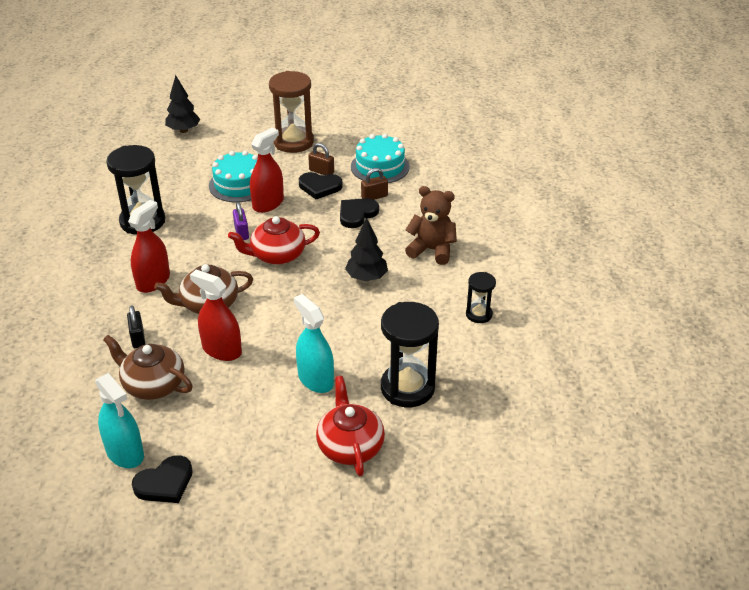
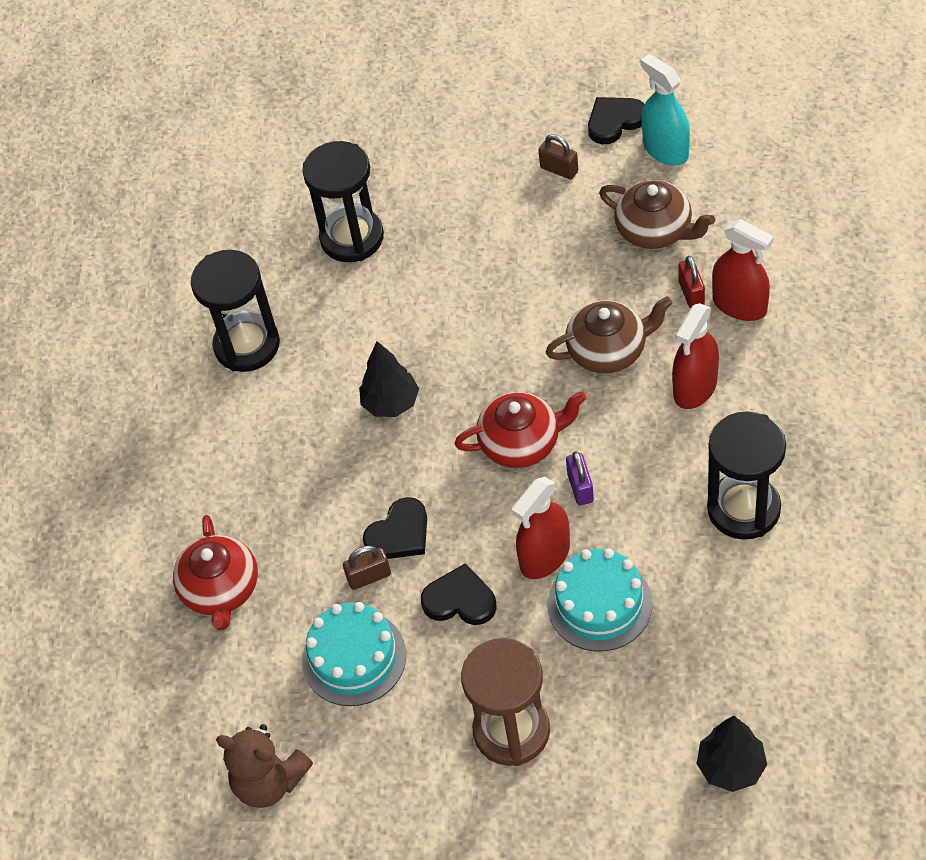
camera: 170 degrees left, 15 degrees up
(138, 338) = (691, 293): black padlock -> red padlock
(222, 350) = (579, 280): red spray bottle -> red spray bottle (739, 305)
(315, 379) = (460, 244): turquoise spray bottle -> none
(321, 171) = (457, 642): brown padlock -> brown padlock (559, 169)
(350, 446) = (421, 167): red teapot -> red teapot (221, 589)
(432, 250) = (292, 459): brown teddy bear -> brown teddy bear (269, 782)
(479, 314) = (247, 345): black hourglass -> black hourglass, size x1.89

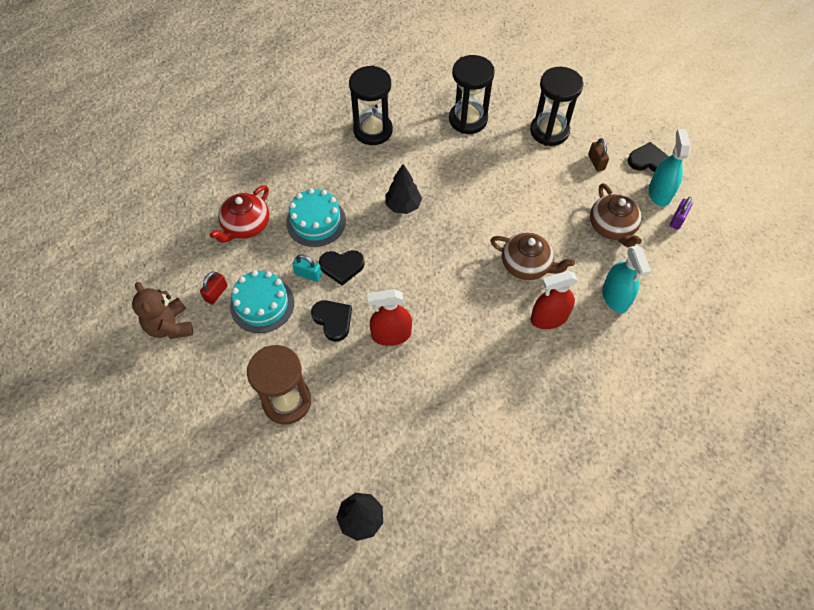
camera: 35 degrees right, 5 degrees up
(369, 577) = (308, 274): brown padlock -> turquoise padlock
(521, 442) = (439, 273): red teapot -> none
(580, 488) = (442, 317): purple padlock -> purple padlock (677, 220)
(599, 604) = (390, 380): turquoise cake -> turquoise cake (316, 222)
(691, 293) = (597, 271): red padlock -> red padlock (216, 293)
(739, 305) = (615, 297): red spray bottle -> turquoise spray bottle
(743, 509) = (507, 398): black hourglass -> black hourglass (549, 131)

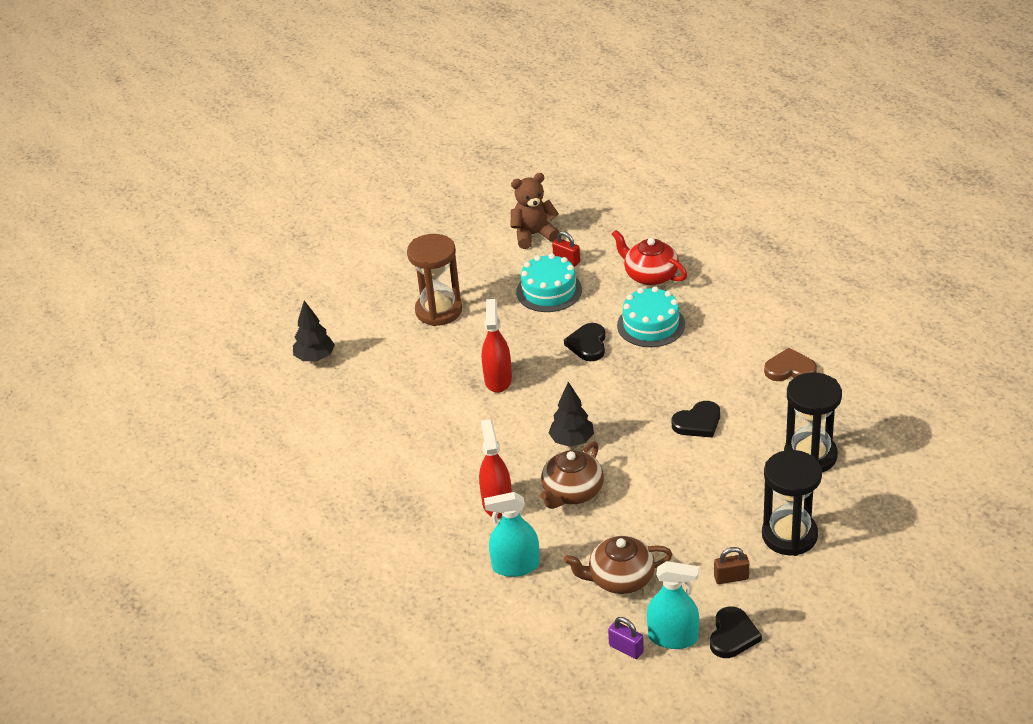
camera: 100 degrees right, 20 degrees down
(308, 274) = (581, 321): turquoise padlock -> none
(333, 320) = (522, 339): black heart -> black heart (698, 422)
(373, 130) = (790, 369): black hourglass -> brown heart
(403, 206) = (668, 392): black tree -> black tree (572, 441)

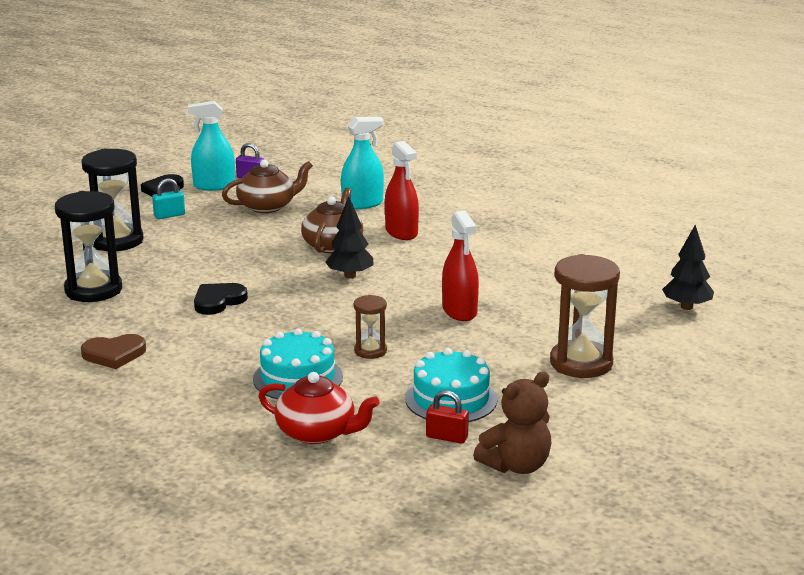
camera: 160 degrees right, 15 degrees down
(588, 344) = (370, 351): black heart -> brown hourglass
(731, 578) = (169, 215): brown padlock -> turquoise padlock

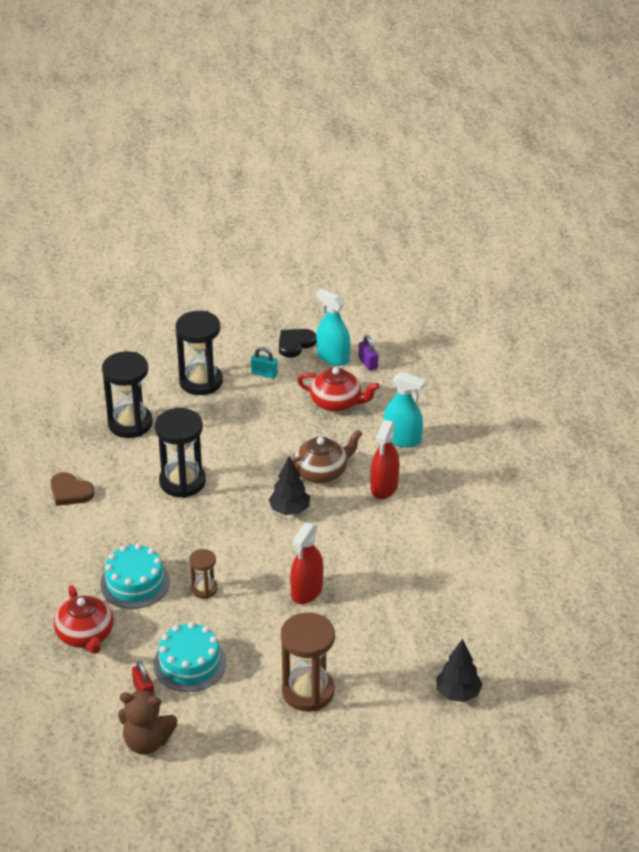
camera: 45 degrees right, 15 degrees up
(218, 301) = (182, 482): black heart -> black hourglass
(268, 206) = (337, 402): brown teapot -> red teapot

